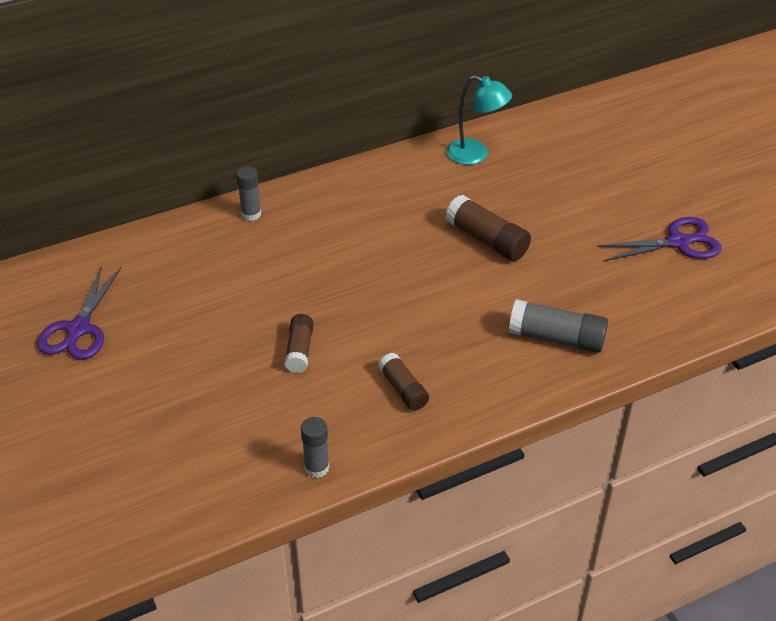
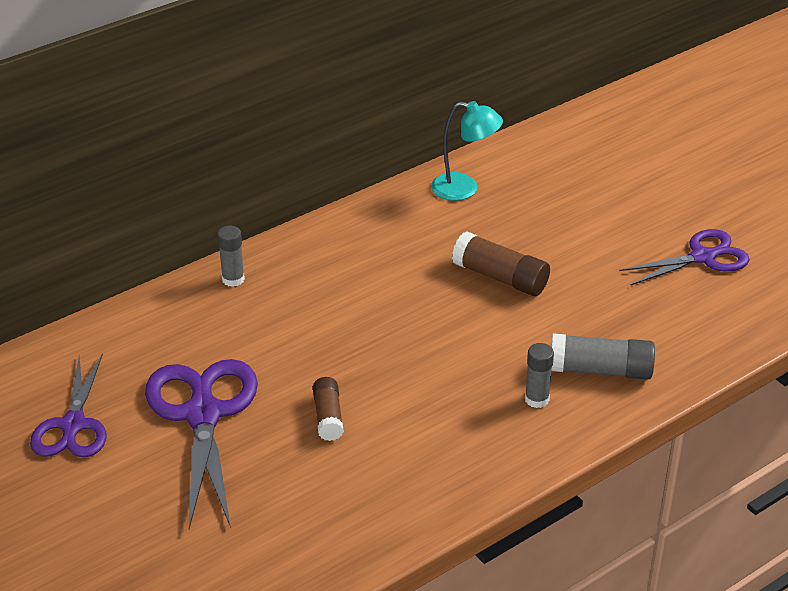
camera: 10 degrees left, 5 degrees down
(192, 332) = (203, 413): none -> purple scissors
(316, 468) = (381, 535): grey glue stick -> grey glue stick (536, 399)
(403, 389) = (452, 443): brown glue stick -> none

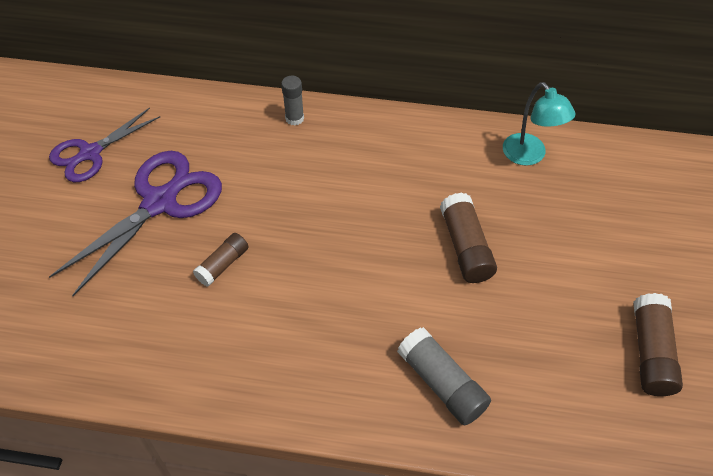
camera: 45 degrees right, 15 degrees up
(536, 399) = (367, 367): grey glue stick -> none
(703, 257) = (651, 352): purple scissors -> brown glue stick

